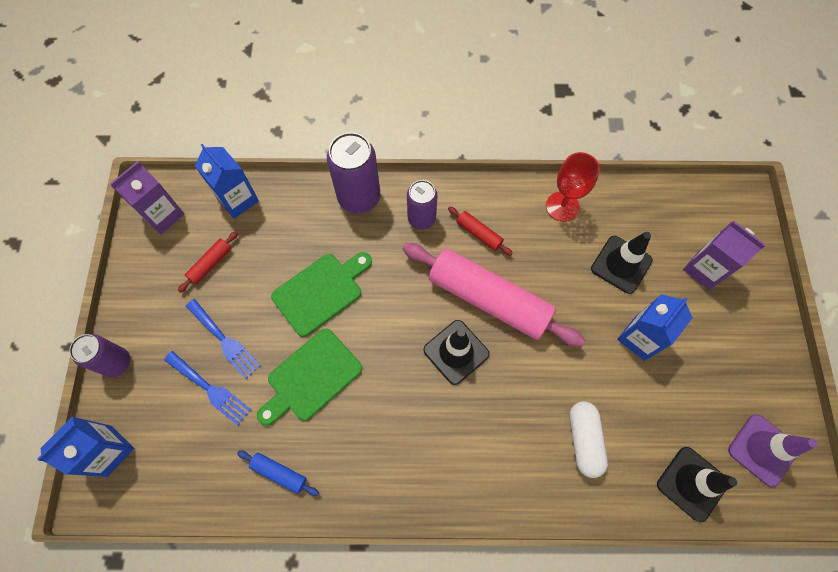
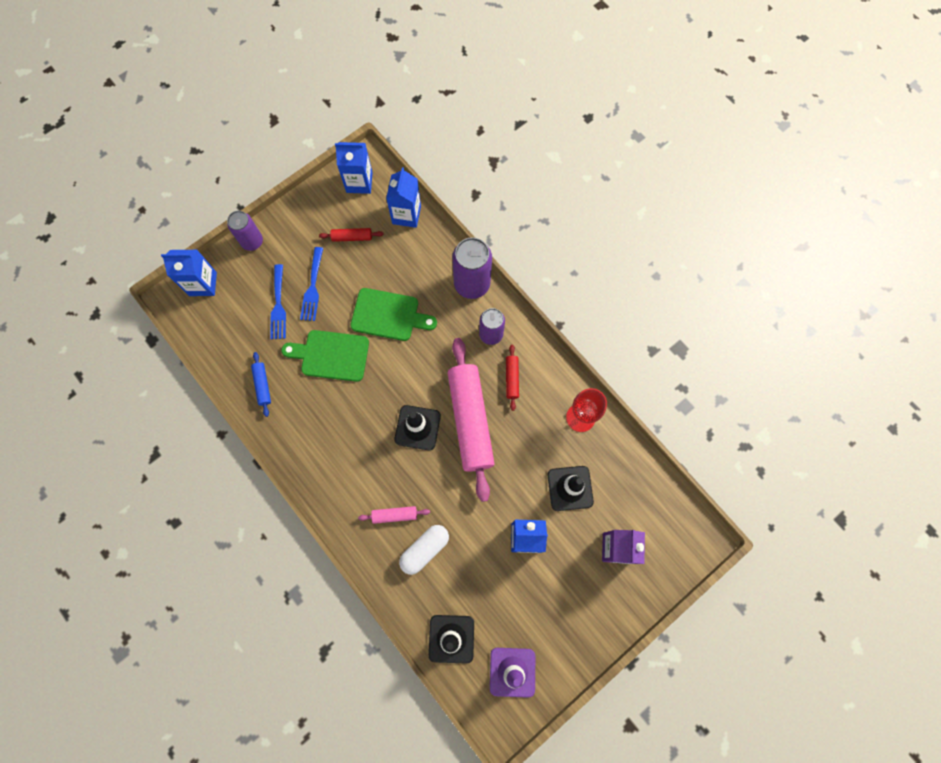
camera: 50 degrees right, 5 degrees up
(163, 215) = (359, 182): purple carton -> blue carton
(527, 442) = (395, 515): none -> pink rolling pin

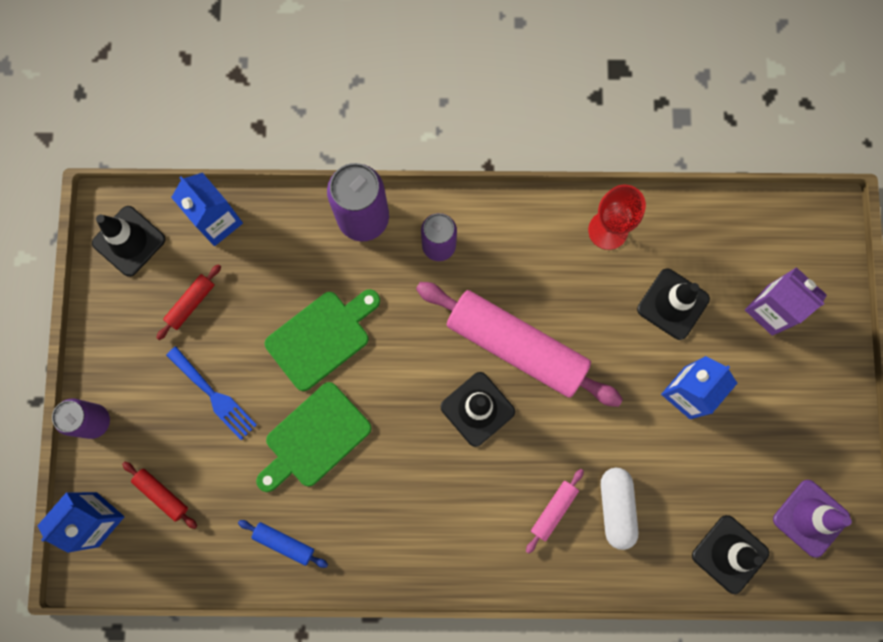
camera: 50 degrees left, 5 degrees up
(278, 306) = (202, 452): blue fork -> none
(359, 182) = (129, 241): blue carton -> black traffic cone
(512, 378) = (507, 265): red rolling pin -> red rolling pin (162, 495)

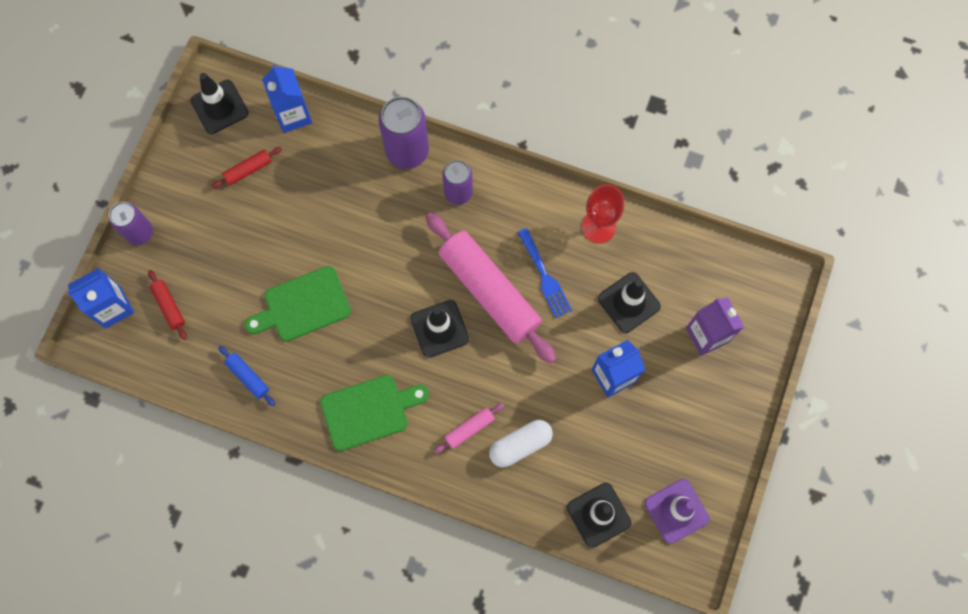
camera: 20 degrees right, 5 degrees down
(214, 396) = (238, 246): blue fork -> blue fork (545, 277)
(322, 337) = (339, 231): green cutting board -> green cutting board (369, 411)
(616, 508) = (520, 445): white capsule -> white capsule turned 45 degrees clockwise

